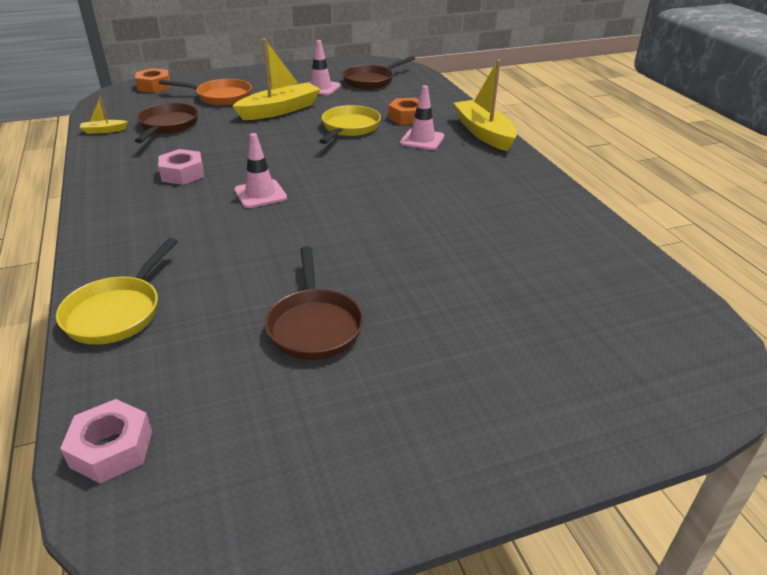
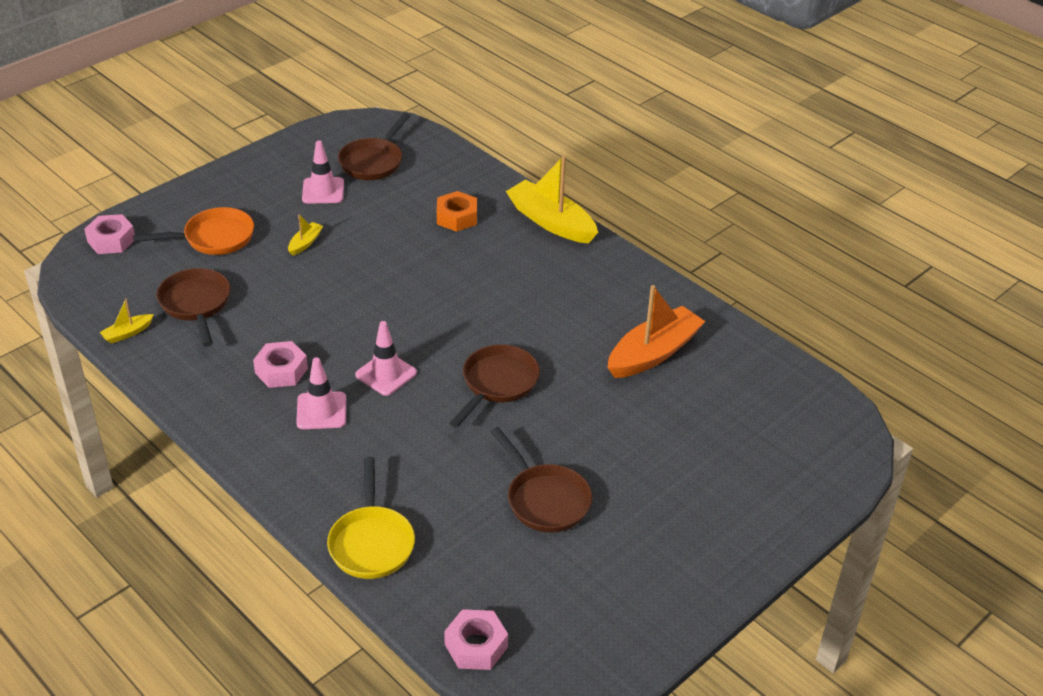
camera: 25 degrees left, 5 degrees up
(154, 86) = (111, 240): orange nut -> pink nut
(280, 110) = (305, 243): yellow boat -> yellow boat, size x0.45
(349, 128) = (405, 252): yellow pan -> none
(349, 223) = (497, 384): none -> brown pan
(422, 140) = (494, 250): pink traffic cone -> pink traffic cone (321, 411)
(518, 235) = (653, 353): none -> orange boat

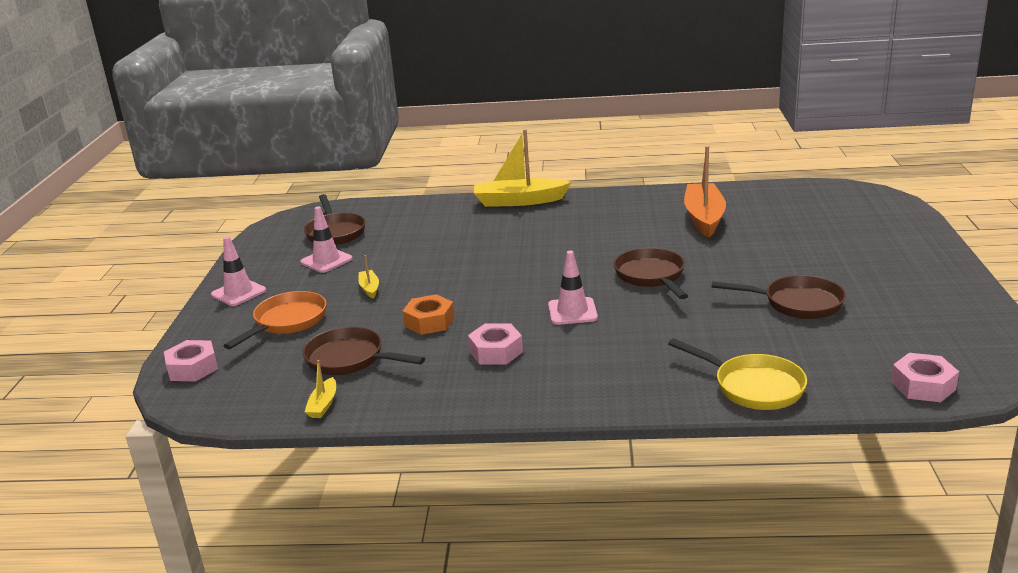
camera: 40 degrees left, 15 degrees down
(321, 411) = (571, 352): pink traffic cone -> pink traffic cone (238, 293)
(457, 217) = (453, 227): orange nut -> orange nut (429, 322)

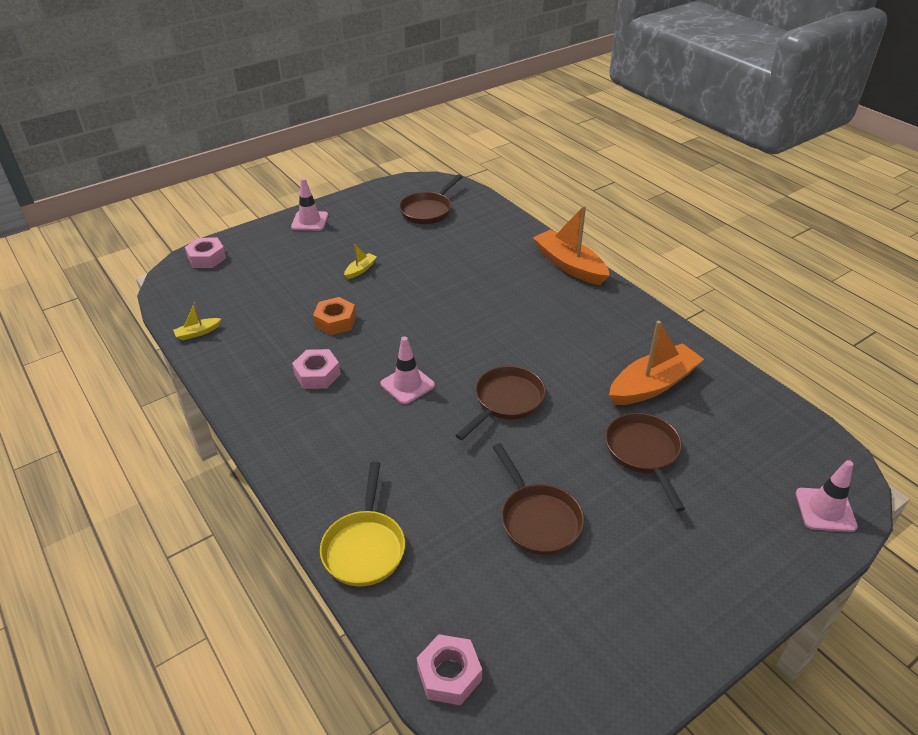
camera: 50 degrees right, 15 degrees up
(287, 322) = (288, 261): orange pan -> none
(326, 261) = (383, 230): pink traffic cone -> pink traffic cone (825, 510)
(349, 359) = (260, 313): brown pan -> brown pan (643, 453)
(519, 201) = (569, 265): yellow boat -> orange boat

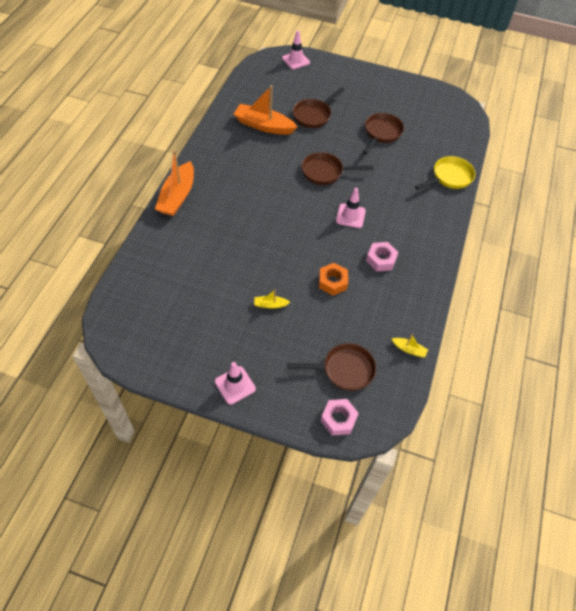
camera: 130 degrees left, 15 degrees up
(428, 211) = (160, 311): brown pan -> brown pan (344, 370)
(449, 674) = (466, 129): pink nut -> none

